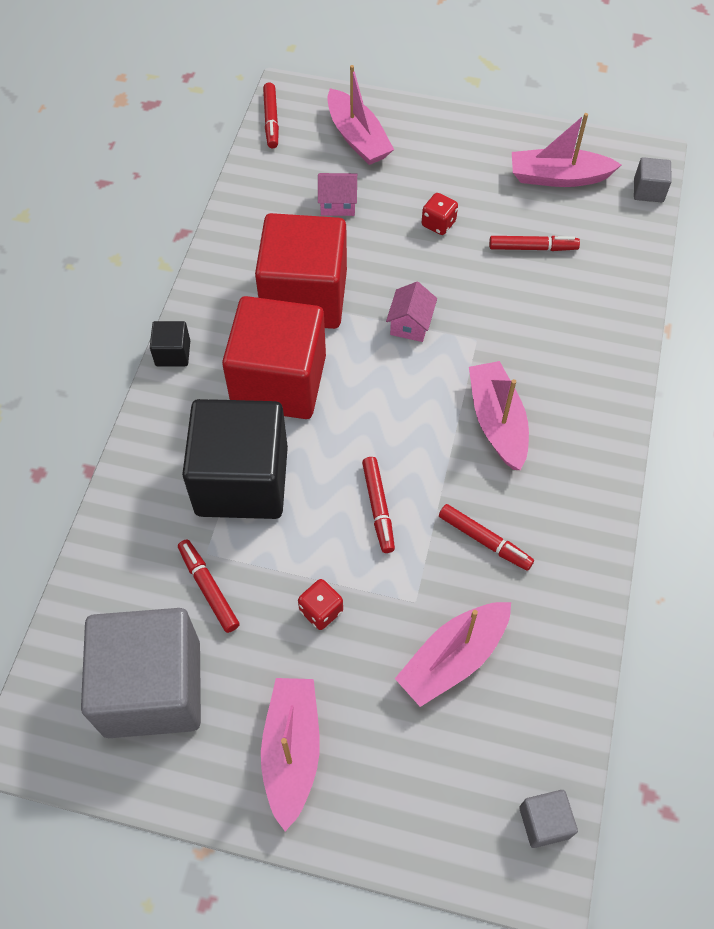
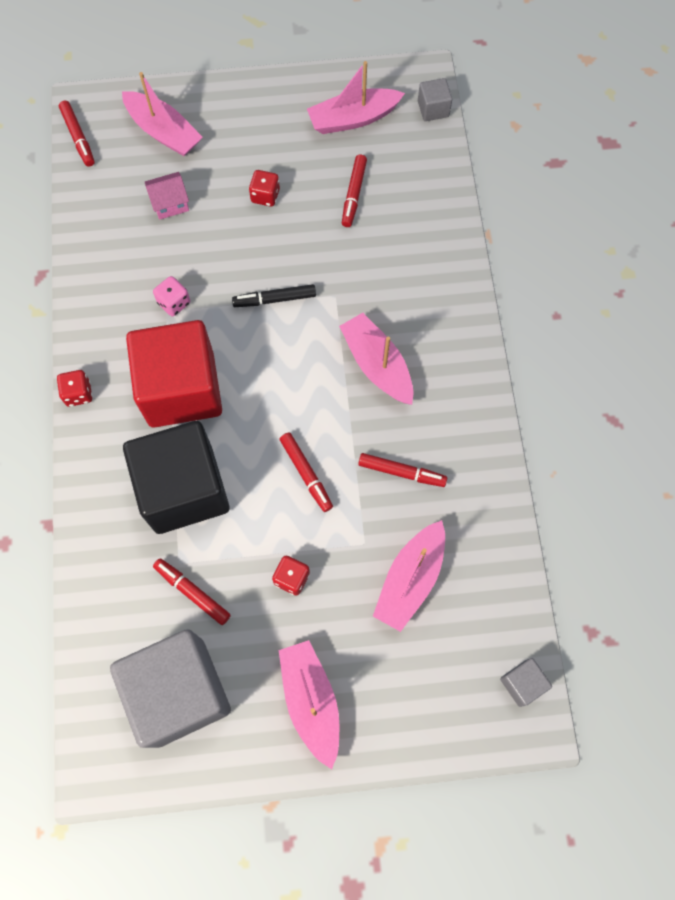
camera: 20 degrees left, 10 degrees up
(173, 353) = (78, 393): black cube -> red dice
(304, 297) = (174, 303): red cube -> pink dice
(410, 324) = (274, 299): pink house -> black marker
(532, 248) = (353, 194): red marker -> red marker turned 120 degrees clockwise

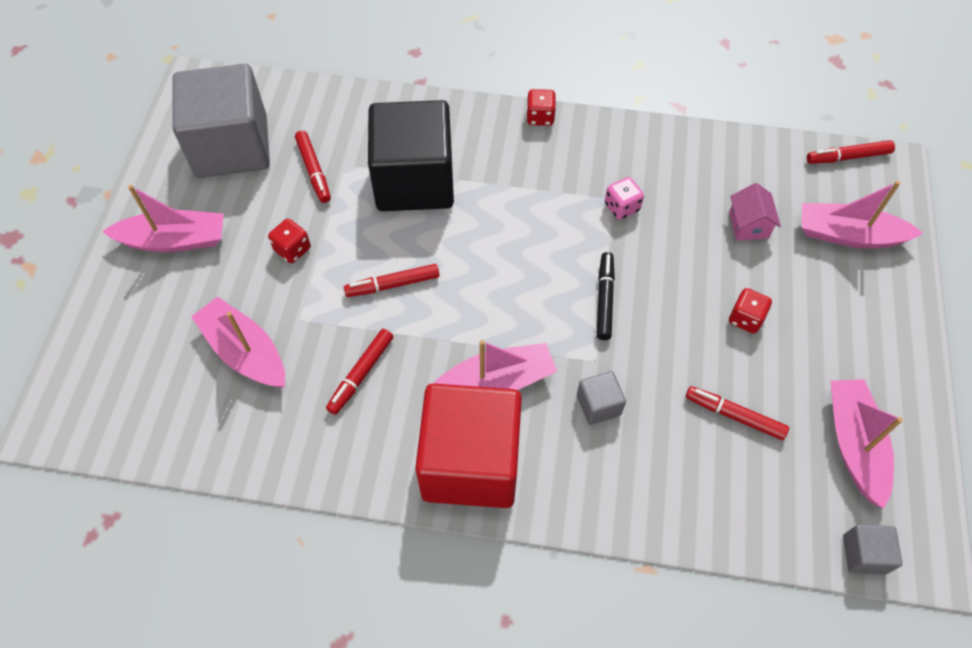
camera: 105 degrees right, 10 degrees down
(164, 132) = (848, 235): pink boat -> pink boat turned 45 degrees clockwise
(181, 389) = (520, 197): red cube -> red cube (471, 463)
(192, 592) = (314, 170): red marker -> red marker turned 105 degrees clockwise
(522, 683) = (94, 427): grey cube -> grey cube (598, 405)

